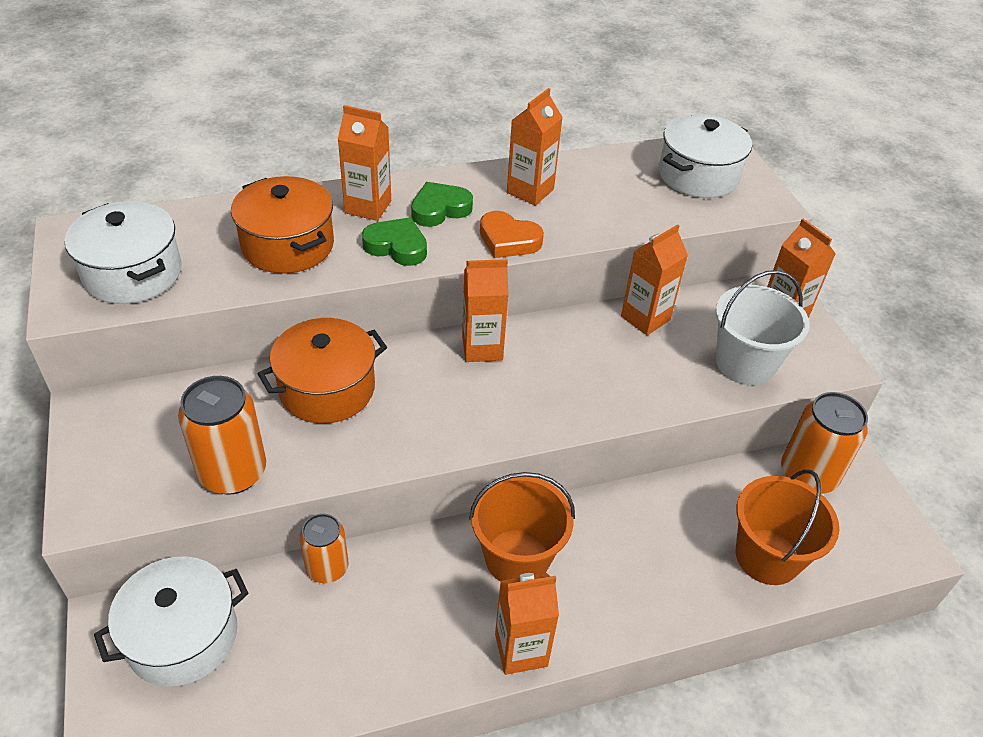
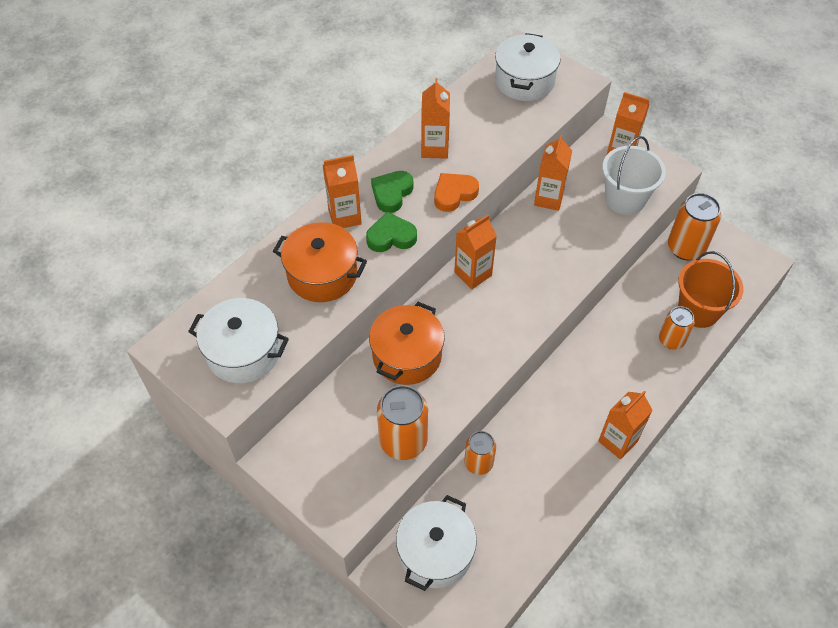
camera: 30 degrees left, 10 degrees up
(508, 240) = (454, 194): orange heart -> orange heart turned 150 degrees clockwise
(517, 557) = (574, 391): orange bucket -> none
(698, 571) = (671, 340): none -> orange can

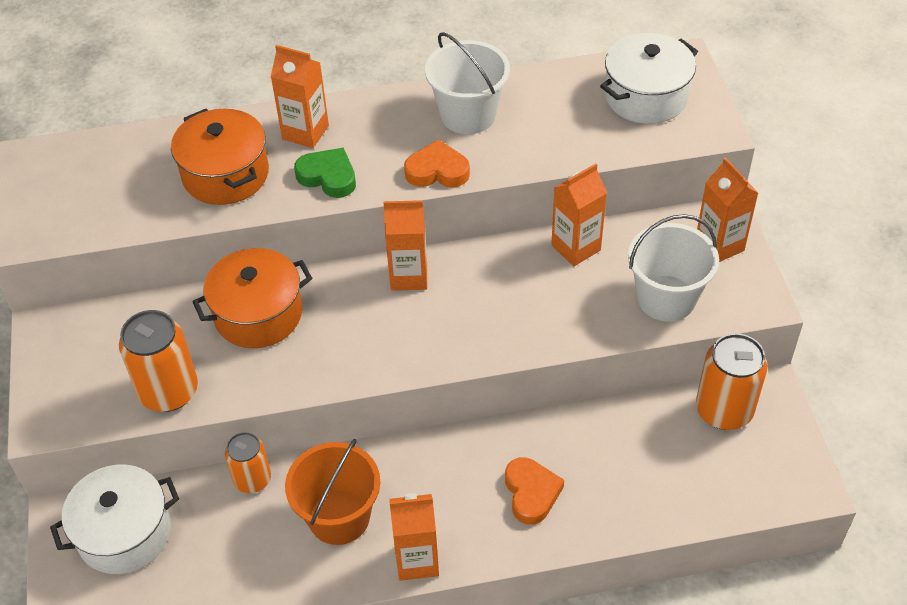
camera: 40 degrees right, 5 degrees down
(243, 352) = (83, 202): white pot -> none
(391, 193) = (375, 135): green heart -> none
(434, 148) = (468, 115): orange carton -> white bucket
(637, 360) = (531, 493): none -> orange heart
(671, 340) = (594, 498): orange can -> none
(698, 310) = (663, 488): orange bucket -> orange bucket (339, 517)

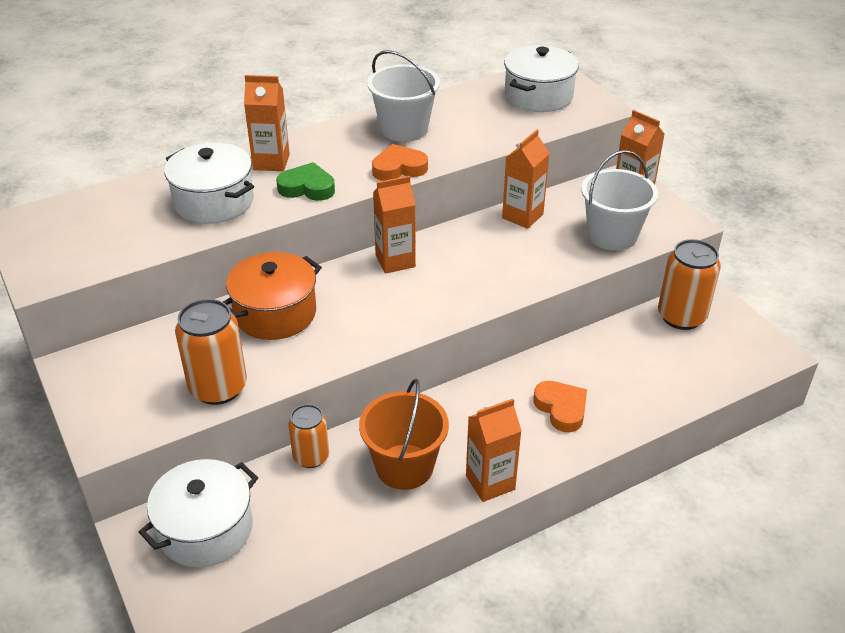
camera: 20 degrees left, 10 degrees down
(225, 174) = (214, 202): orange pot -> white pot

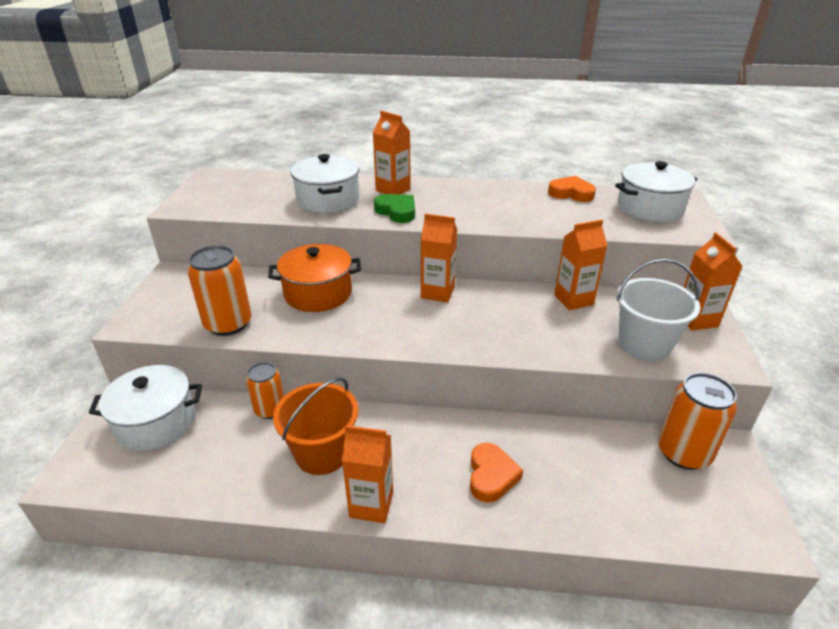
camera: 35 degrees right, 5 degrees down
(399, 168) = (477, 221): orange heart -> orange heart (571, 193)
(404, 129) = (511, 198): white bucket -> none

